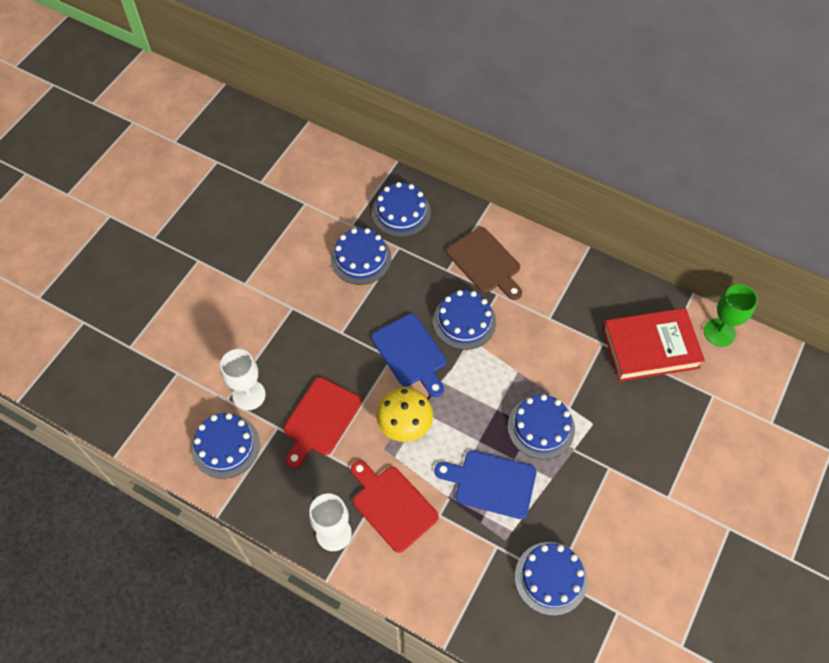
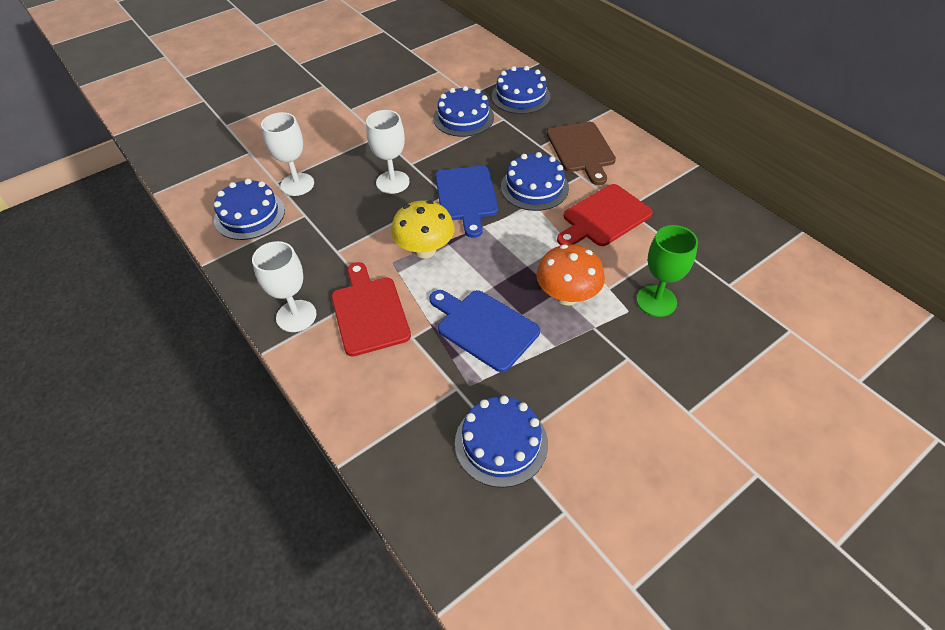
camera: 25 degrees right, 10 degrees down
(320, 419) = (348, 221): red cutting board -> red cutting board (604, 217)
(336, 360) = (392, 182): none -> white goblet
(541, 427) = (567, 296): blue cake -> orange mushroom
(650, 348) = (729, 264): red book -> none
(719, 332) = (822, 274): green goblet -> green goblet (656, 301)

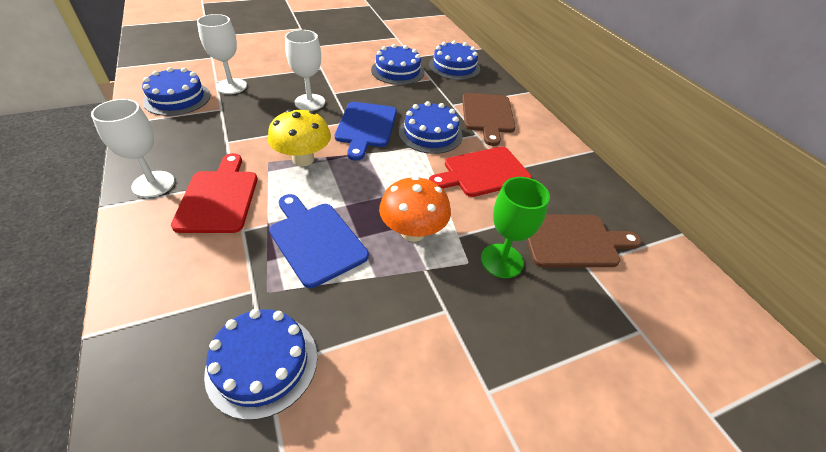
camera: 10 degrees right, 5 degrees down
(711, 265) = (573, 240): none -> brown cutting board

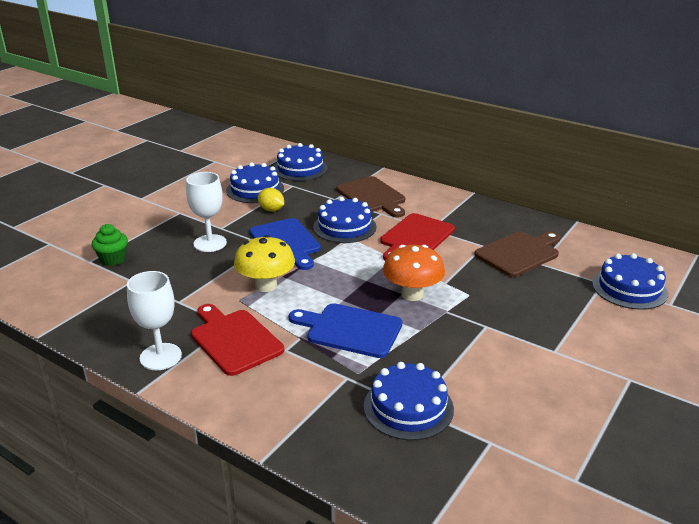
camera: 30 degrees left, 15 degrees down
(177, 98) = (72, 290): blue cake -> blue cake (629, 288)
(231, 86) = (113, 259): white goblet -> green cupcake
(389, 93) = (271, 210): none -> yellow lemon
(501, 260) = (488, 284): green goblet -> none

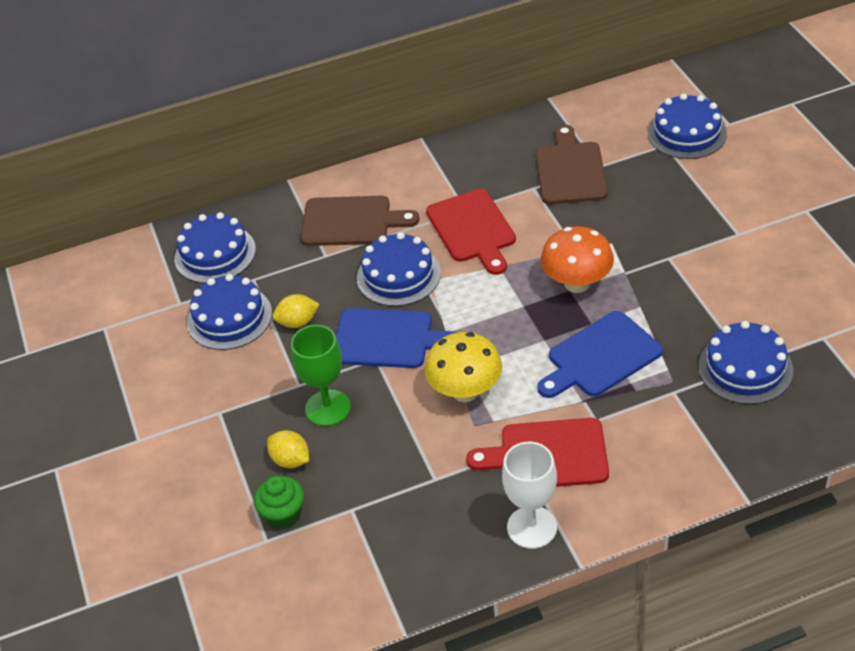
camera: 50 degrees left, 15 degrees up
(158, 246) = (291, 460): none -> yellow lemon
(210, 243) = (328, 408): white goblet -> green goblet

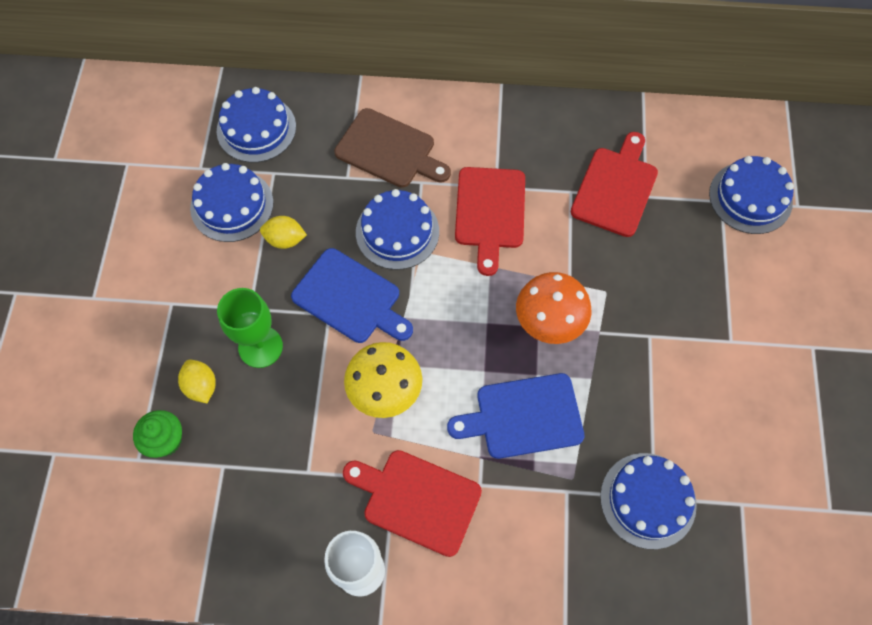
camera: 20 degrees right, 20 degrees up
(570, 170) = (615, 188): brown cutting board -> red cutting board

